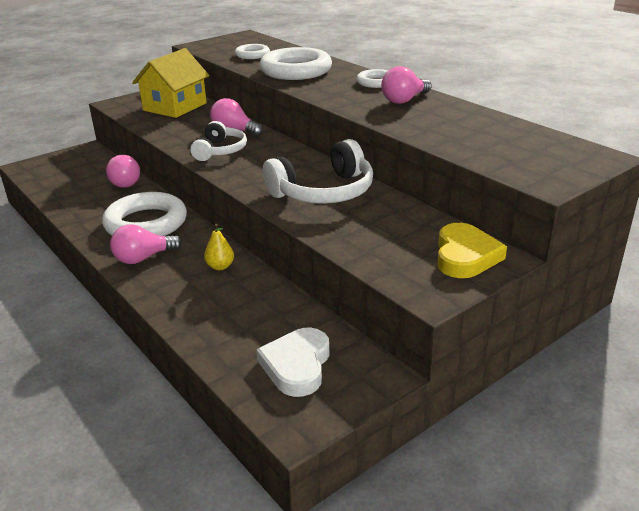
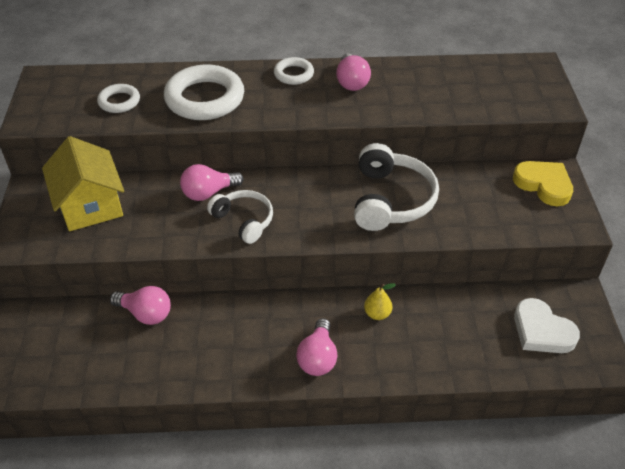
camera: 55 degrees left, 15 degrees up
(146, 223) = (253, 331): white ring -> none

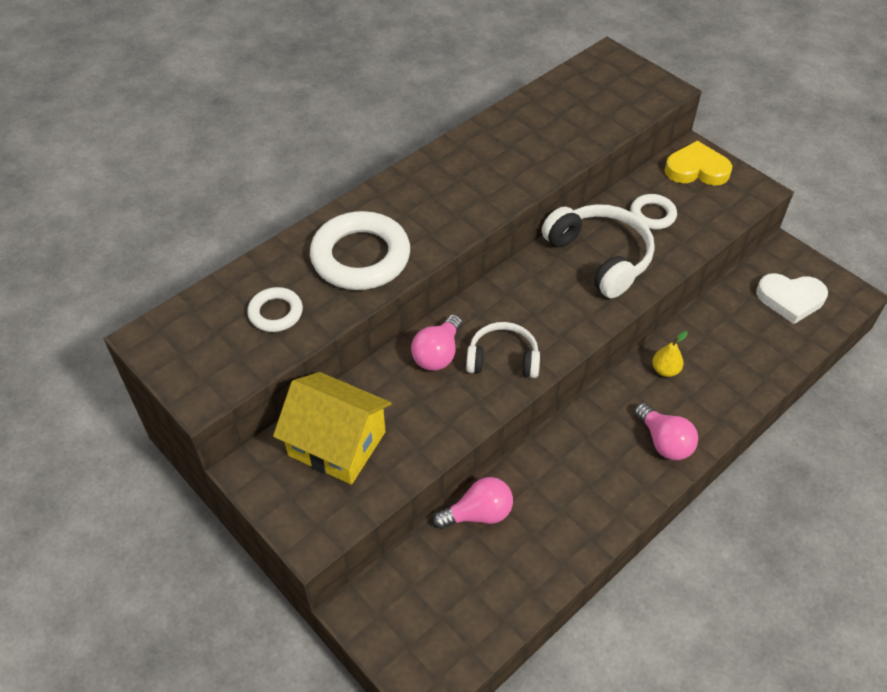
camera: 40 degrees left, 5 degrees up
(293, 74) = (414, 181): white ring -> white ring (652, 215)
(351, 82) = (477, 160): pink light bulb -> none

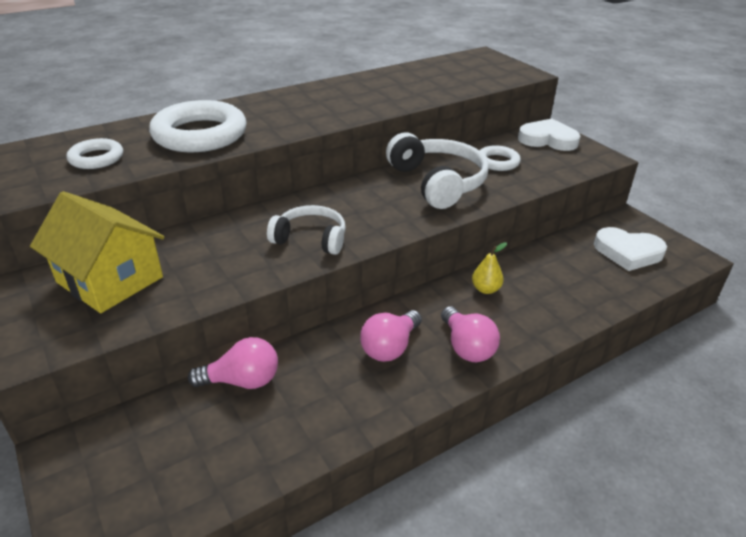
camera: 10 degrees right, 15 degrees down
(438, 354) = (250, 228): pink light bulb -> pink light bulb (390, 347)
(696, 169) = (548, 140): yellow heart -> white heart

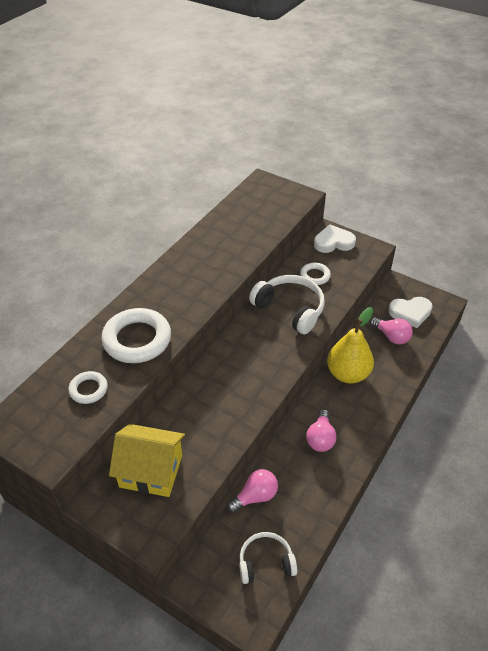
camera: 25 degrees left, 10 degrees up
(311, 239) = (247, 388): white headphones -> white headphones (266, 562)
(467, 347) = (360, 420): pink light bulb -> pink light bulb (391, 336)
(485, 289) = (348, 374): yellow pear -> yellow pear, size x2.28

